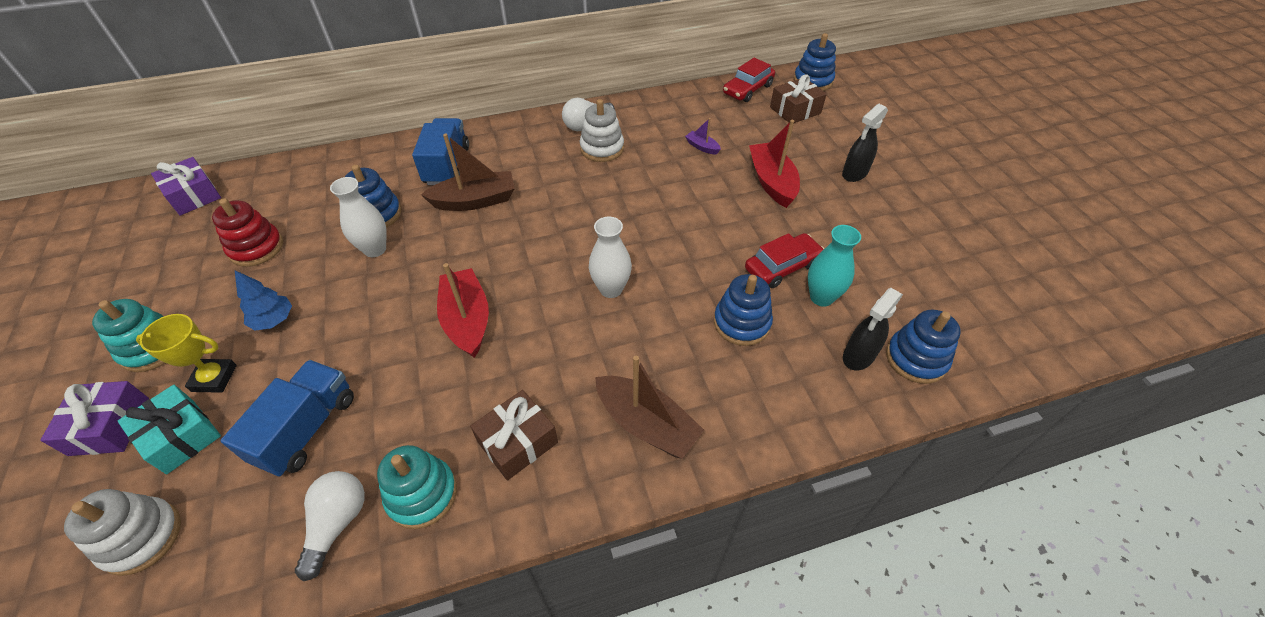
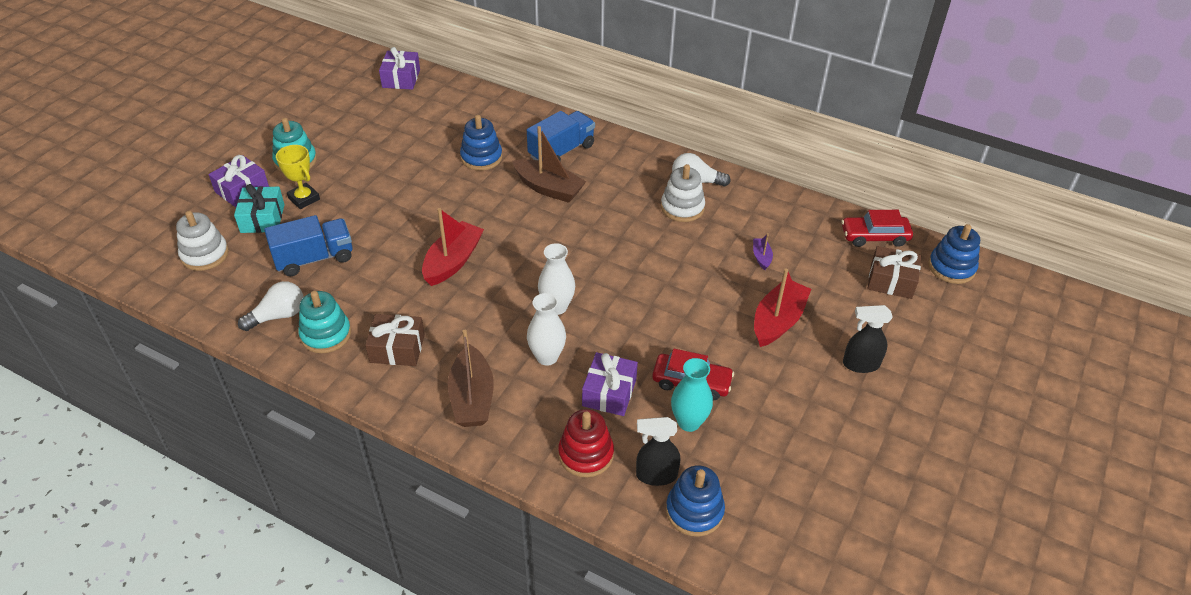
camera: 45 degrees right, 5 degrees down
(256, 248) = (397, 135): red stacking toy -> red stacking toy (586, 454)
(274, 320) = (361, 186): blue tree -> none
(375, 249) = (455, 180): white vase -> white vase (547, 357)
(741, 323) = (609, 392): blue stacking toy -> purple gift

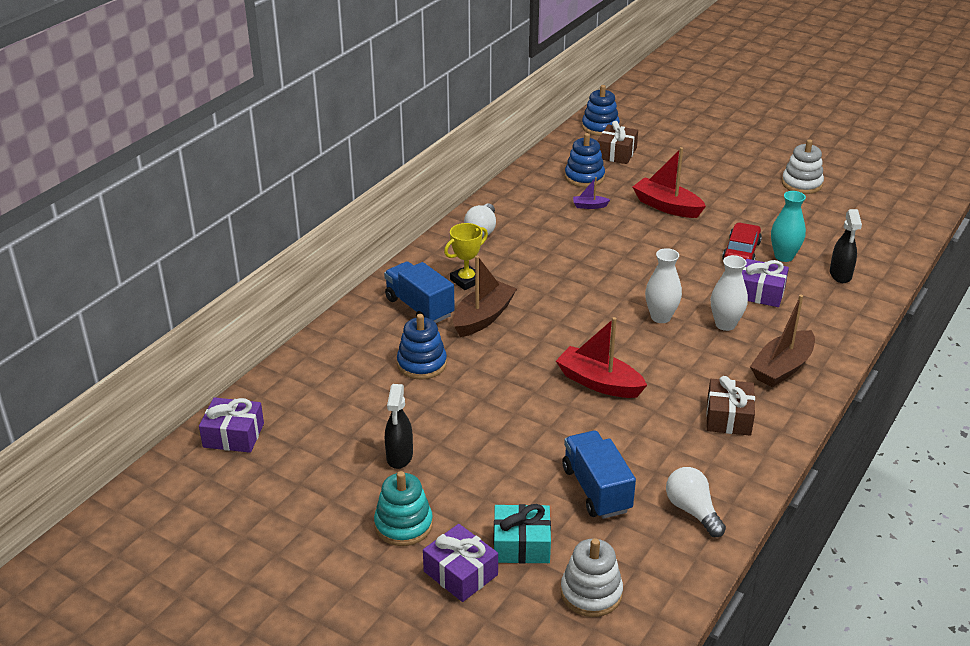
camera: 85 degrees left, 10 degrees down
(304, 199) = (485, 509): yellow trophy -> yellow trophy (466, 281)
(326, 334) = (716, 470): turquoise stacking toy -> none
(472, 398) = (782, 368): brown boat -> brown boat turned 135 degrees clockwise
(586, 454) = (829, 307): red stacking toy -> none
(682, 207) = (520, 240): white stacking toy -> white stacking toy (801, 184)
(694, 511) = (868, 260): blue stacking toy -> blue stacking toy (584, 177)
(860, 364) = (709, 177): black spray bottle -> black spray bottle (399, 457)
(874, 236) = (563, 153): red car -> none

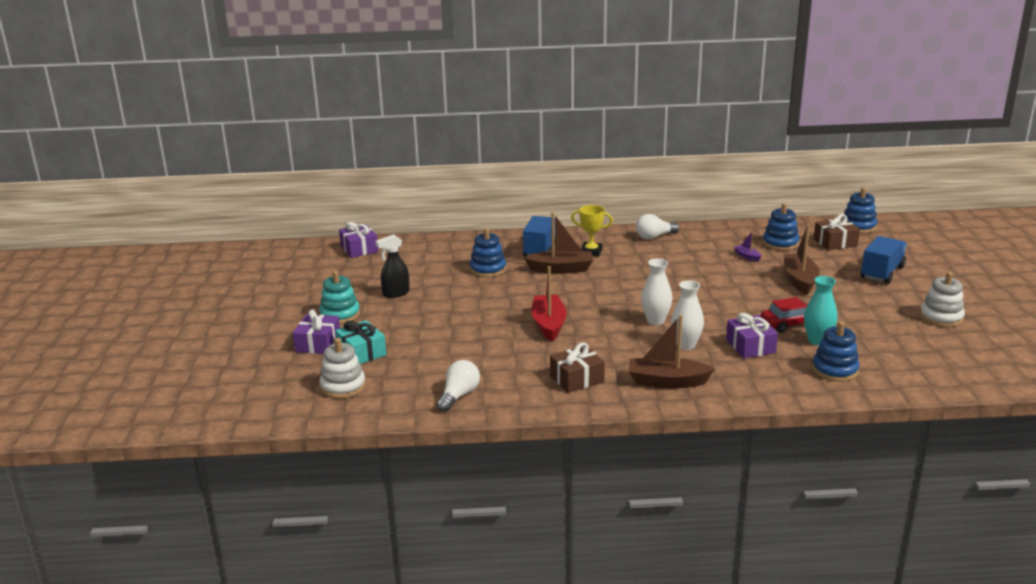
camera: 55 degrees right, 10 degrees down
(596, 489) = (440, 358): blue truck -> blue truck (882, 273)
(667, 206) = (799, 280): red boat -> brown boat
(840, 275) = (835, 370): black spray bottle -> blue stacking toy

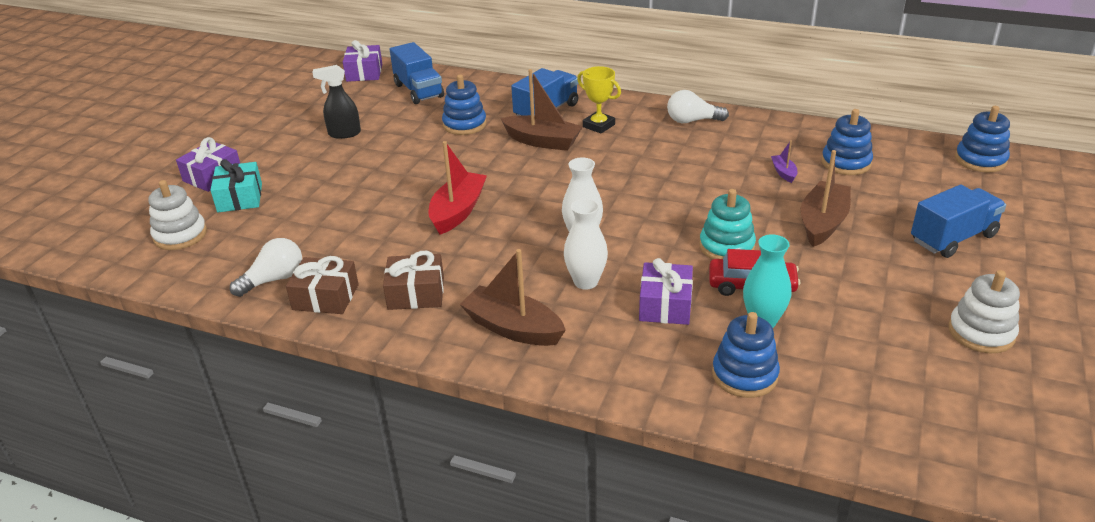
camera: 25 degrees right, 10 degrees up
(340, 315) = (267, 147): turquoise stacking toy -> turquoise stacking toy (726, 247)
(422, 253) = (418, 91): none -> blue truck
(835, 242) = (924, 177): brown gift -> brown gift (325, 297)

